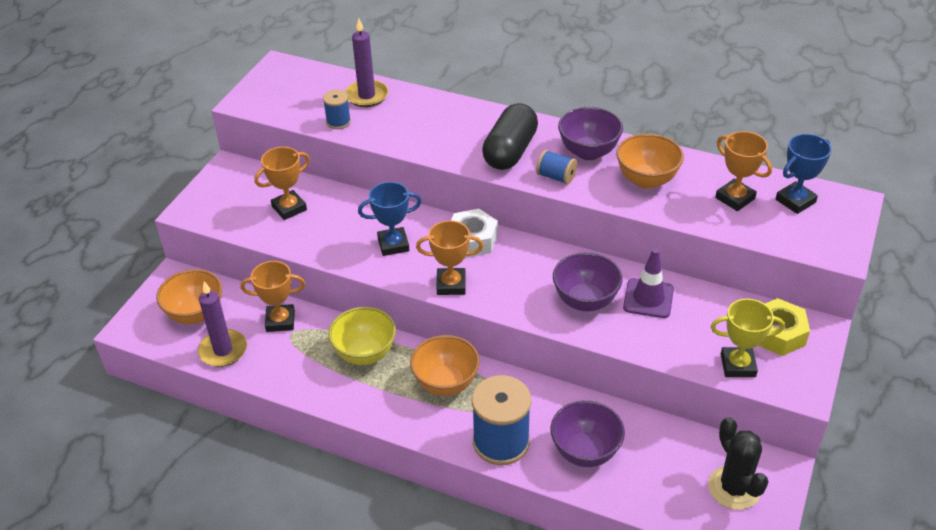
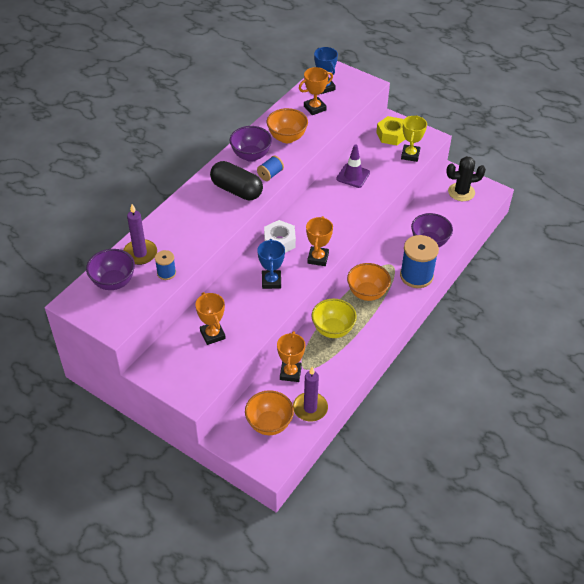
camera: 80 degrees left, 5 degrees up
(585, 301) = (348, 201): purple bowl -> purple bowl (113, 282)

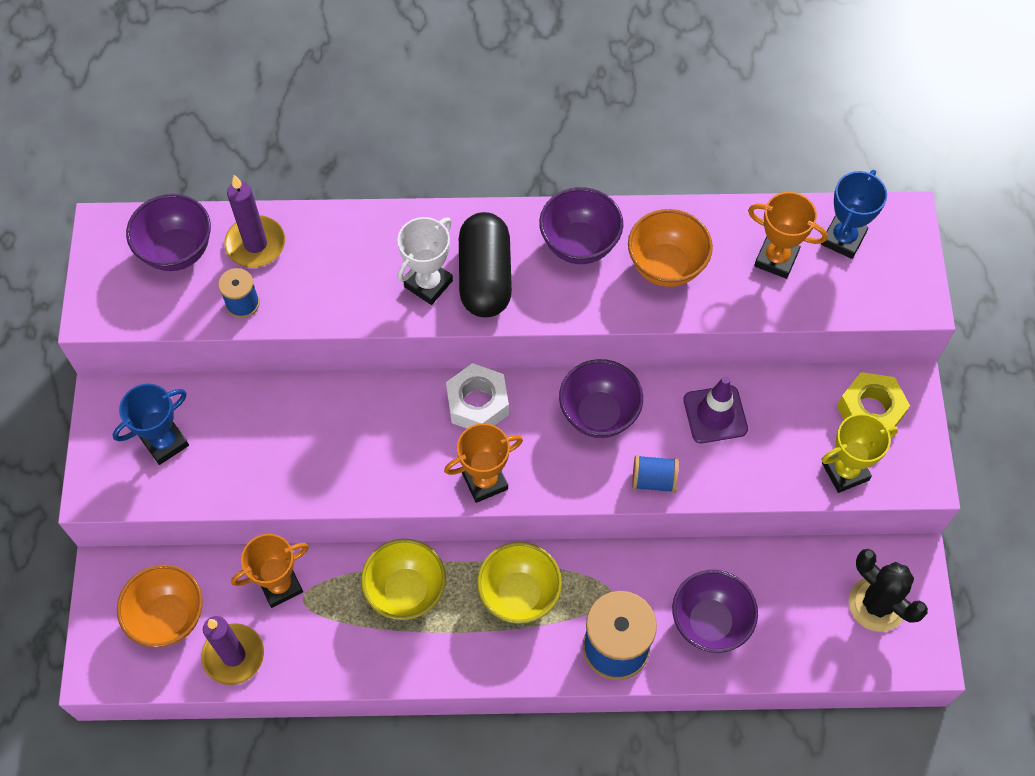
camera: 55 degrees right, 15 degrees up
(212, 334) = (225, 438): orange trophy -> none
(221, 208) = (428, 284): none -> white trophy
(270, 174) = (559, 299): blue spool -> blue spool (653, 480)
(271, 281) = (386, 447): blue trophy -> blue trophy (165, 442)
(320, 208) = (599, 414): none -> purple bowl
(367, 293) = (519, 595): orange bowl -> yellow bowl

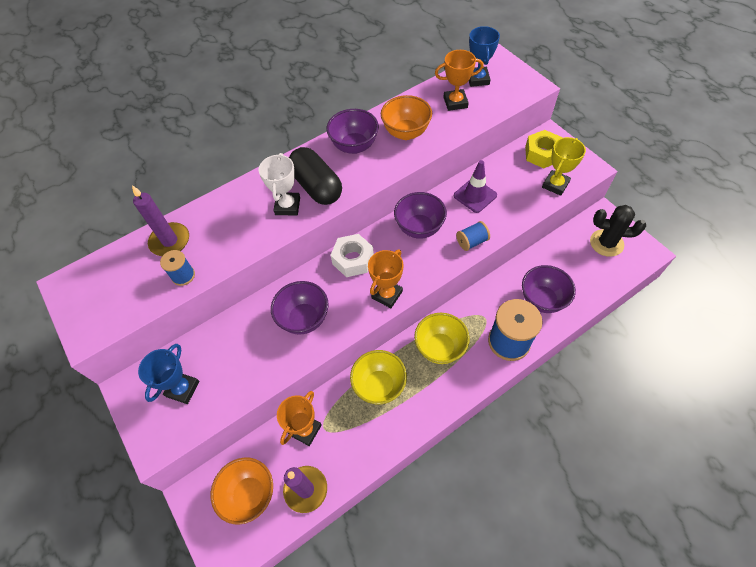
camera: 30 degrees left, 5 degrees down
(177, 251) = (121, 271): purple bowl -> purple bowl (304, 319)

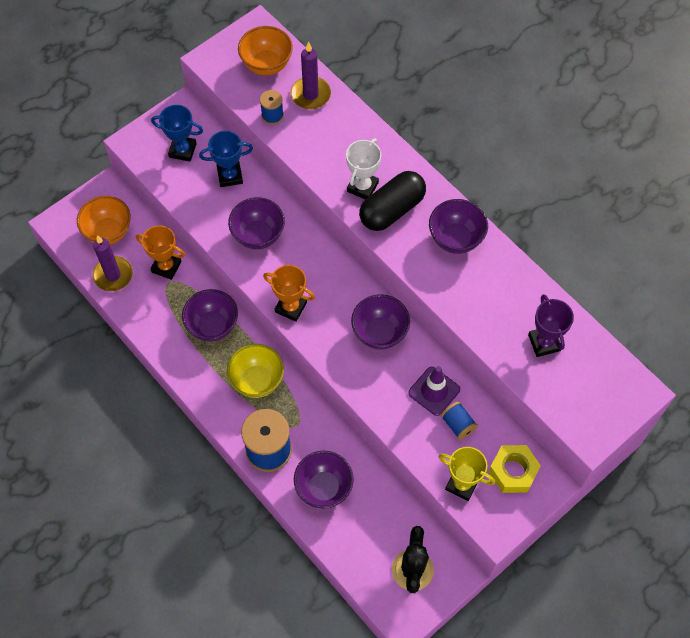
camera: 80 degrees right, 5 degrees up
(287, 206) = (362, 187): white trophy -> white trophy turned 60 degrees counterclockwise
(353, 259) = (331, 270): white nut -> none
(379, 385) = (212, 326): yellow bowl -> purple bowl
(406, 133) = (484, 290): orange bowl -> orange bowl (266, 65)
(455, 102) = (544, 343): orange trophy -> purple trophy
(472, 241) = (366, 388): blue spool -> blue spool (458, 425)
(478, 79) = (592, 368): blue trophy -> blue trophy (230, 176)

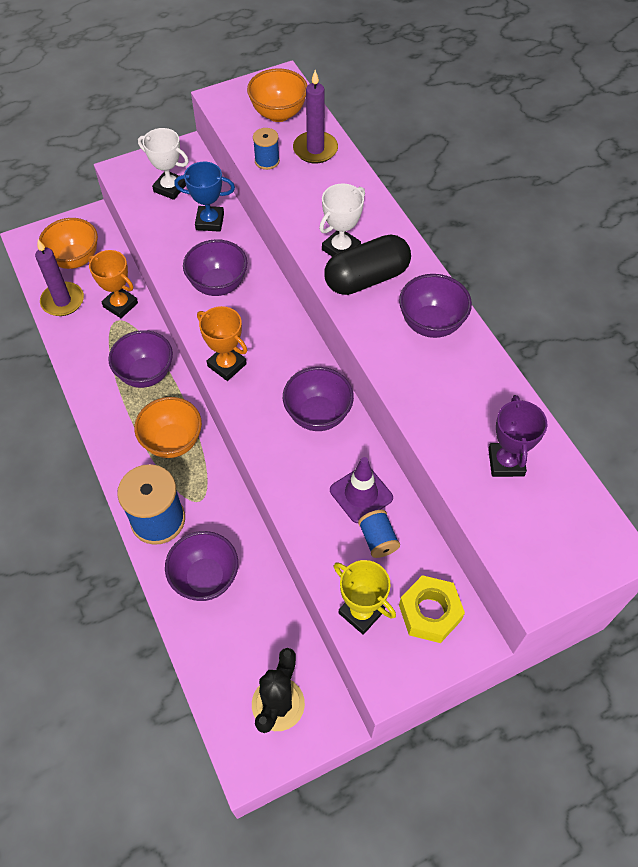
camera: 15 degrees right, 5 degrees down
(182, 150) = (170, 188): blue trophy -> white trophy
(257, 381) = (172, 442): yellow bowl -> orange bowl

